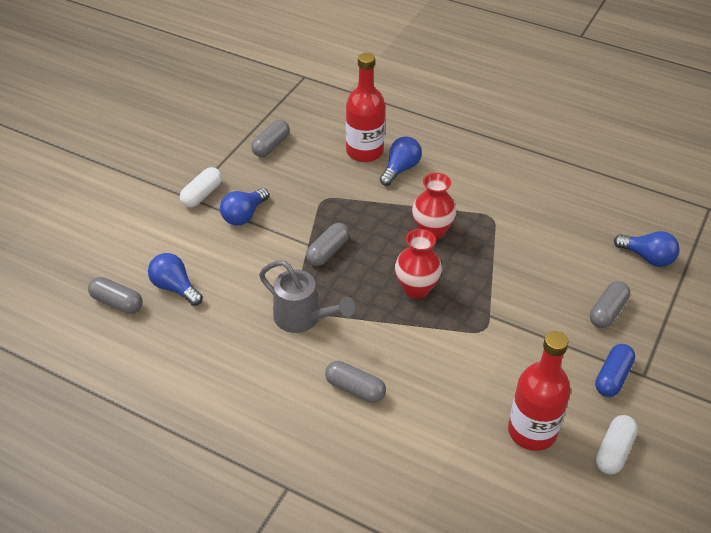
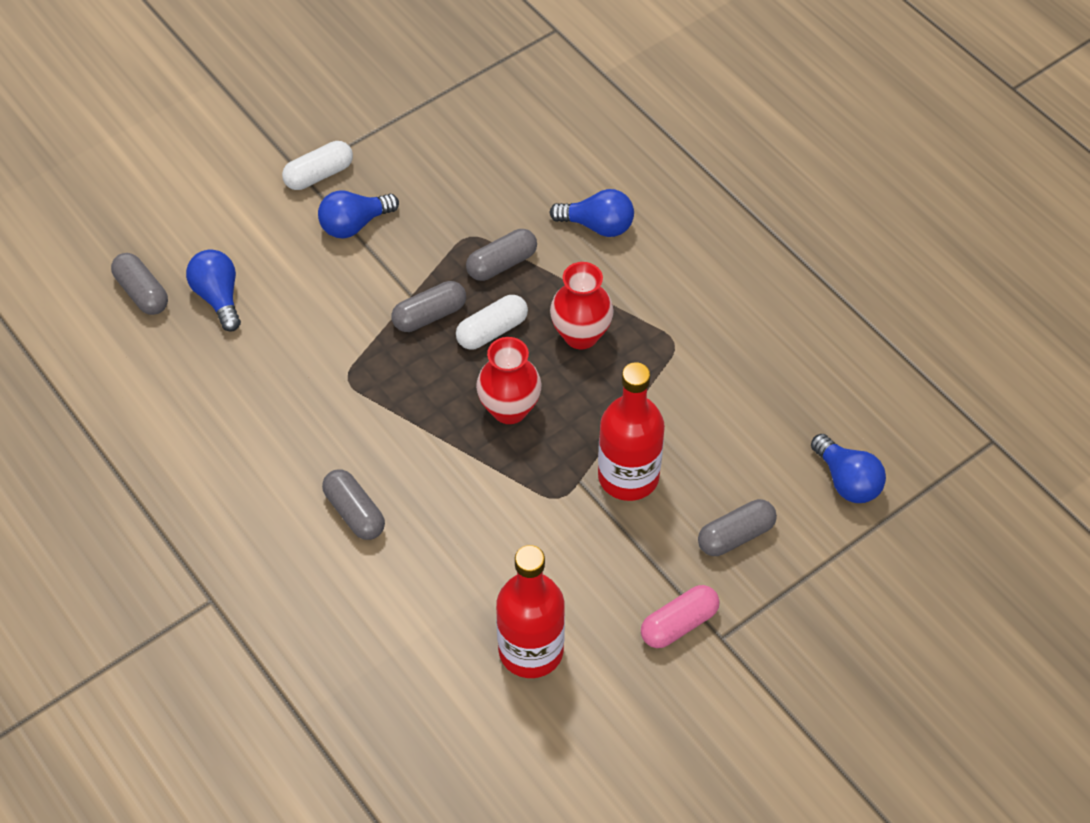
camera: 25 degrees right, 10 degrees up
(271, 145) = (447, 129): grey capsule -> grey capsule (502, 264)
(302, 318) = (346, 396): grey watering can -> none
(364, 152) = (566, 181): red bottle -> red bottle (628, 476)
(400, 169) = (597, 225): blue light bulb -> blue light bulb turned 45 degrees clockwise
(612, 377) = (679, 624): blue capsule -> pink capsule
(614, 451) = (613, 715): white capsule -> white capsule (492, 331)

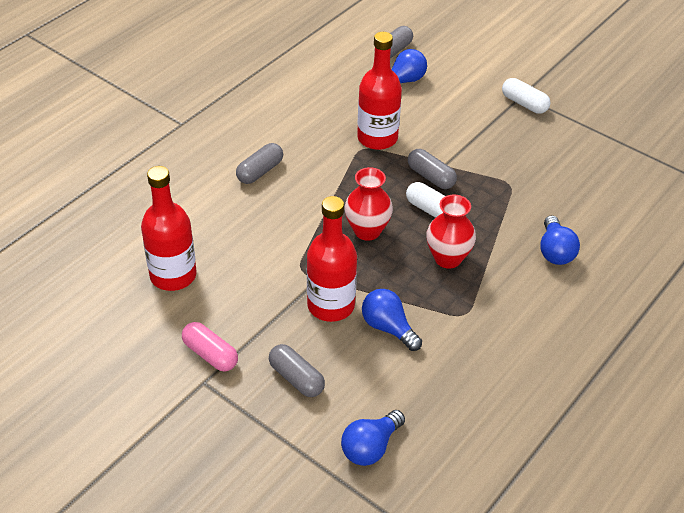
camera: 75 degrees right, 10 degrees down
(331, 357) = (377, 138): none -> red bottle
(354, 224) = (491, 127): blue light bulb -> blue light bulb (388, 328)
(502, 264) = (493, 205): grey capsule -> none

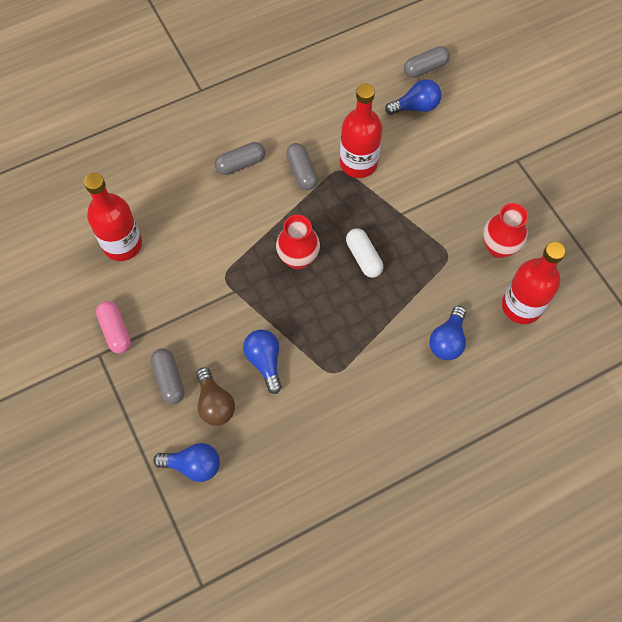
camera: 25 degrees right, 20 degrees up
(331, 305) = (230, 321): red bottle -> red bottle (521, 306)
(359, 383) = (215, 403): none -> brown light bulb
(370, 447) = (193, 465): blue light bulb -> blue light bulb turned 150 degrees counterclockwise
(431, 177) = (382, 222): grey capsule -> grey capsule (302, 172)
(447, 258) = (350, 312): red vase -> red vase (499, 247)
(524, 104) = (513, 170): white capsule -> none

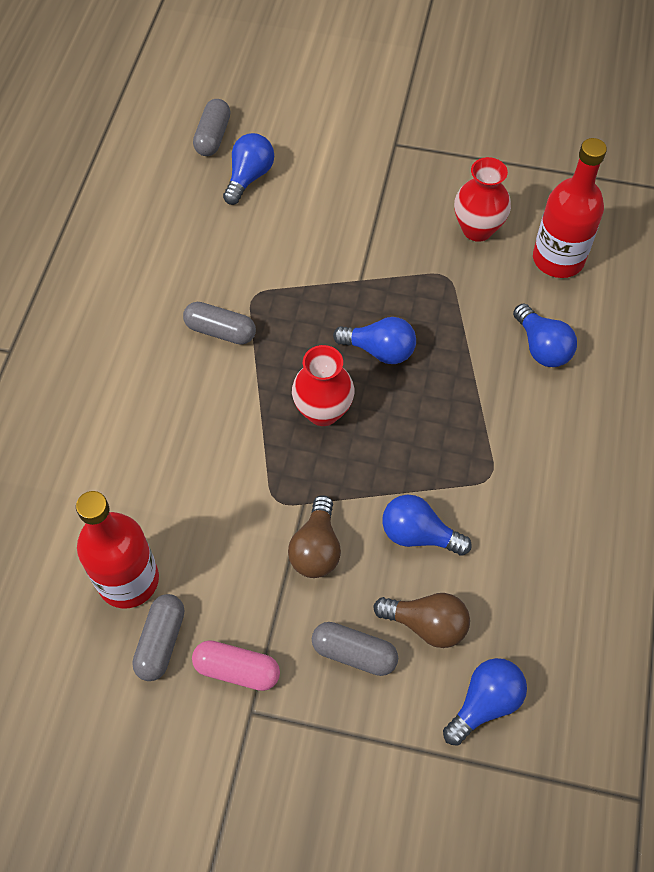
camera: 50 degrees left, 5 degrees down
(213, 317) = (316, 549): none -> brown light bulb
(241, 164) = (149, 381): grey capsule -> grey capsule (161, 642)
(358, 163) = (263, 273): red bottle -> none
(363, 257) = (379, 350): white capsule -> blue light bulb

